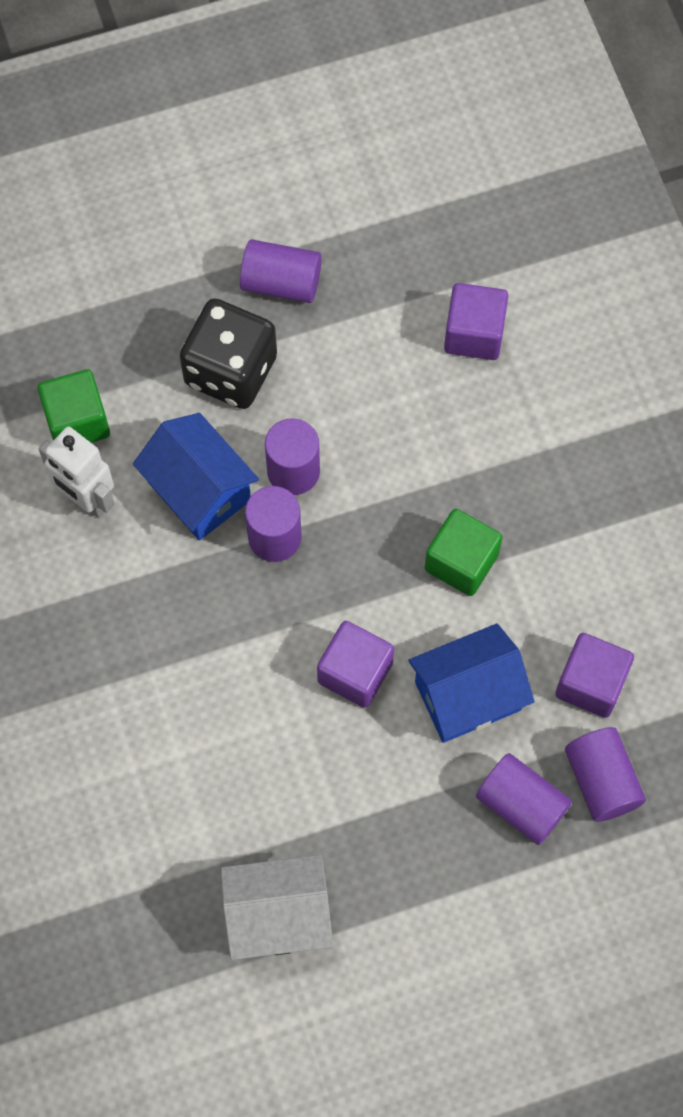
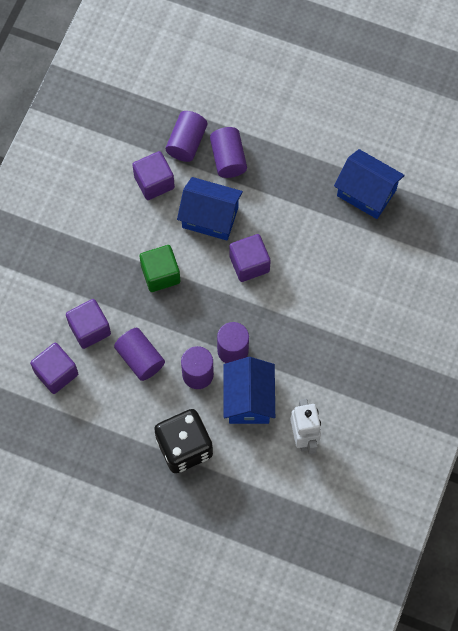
camera: 140 degrees left, 0 degrees up
(77, 421) = (277, 480): green cube -> none
(278, 916) = (366, 193): white house -> blue house
(281, 283) = (122, 473): purple cylinder -> purple cylinder (140, 358)
(485, 419) = (89, 329): none -> purple cube

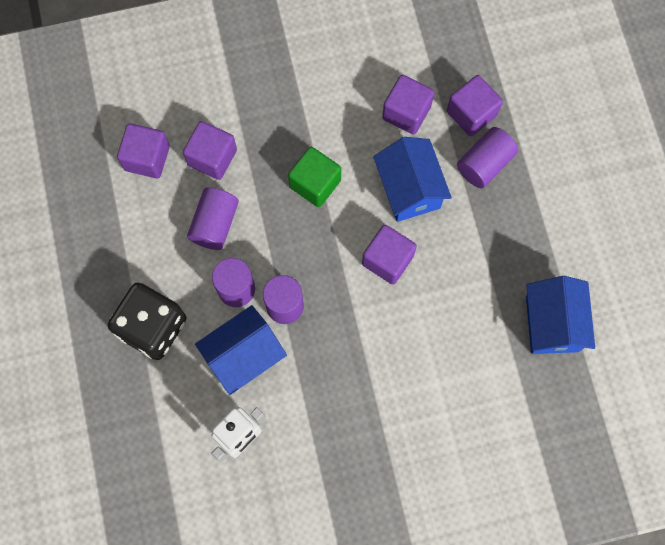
camera: 55 degrees right, 5 degrees up
(186, 142) = (471, 113): purple cylinder -> purple cube

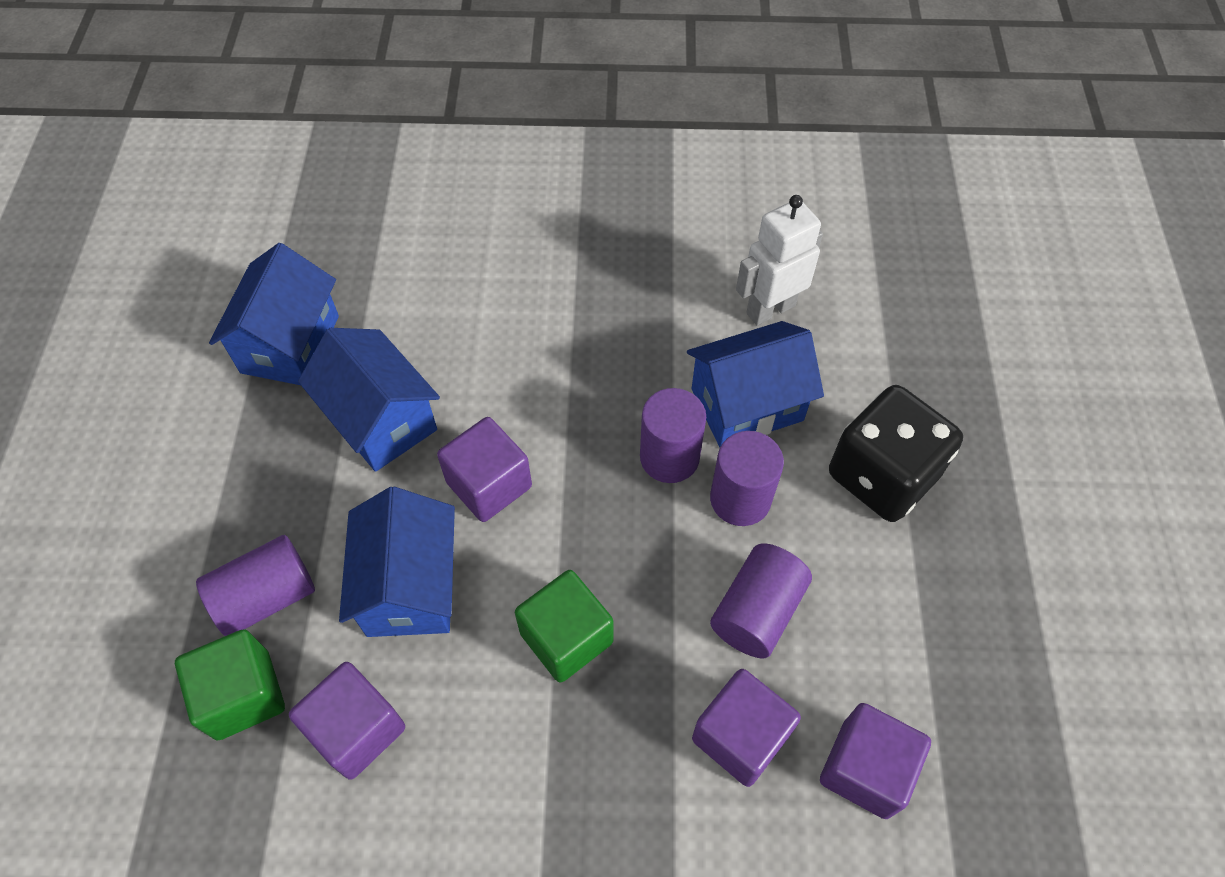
camera: 165 degrees left, 15 degrees down
(469, 285) = (381, 420): none -> blue house
(471, 113) = (243, 695): purple cube -> green cube

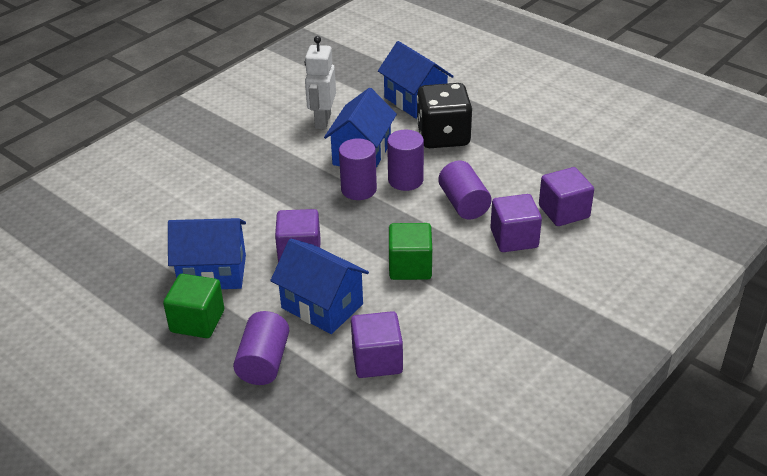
camera: 50 degrees left, 20 degrees down
(243, 695) = (310, 396): green cube -> green cube (197, 321)
(290, 344) = (117, 285): blue house -> blue house (415, 101)

